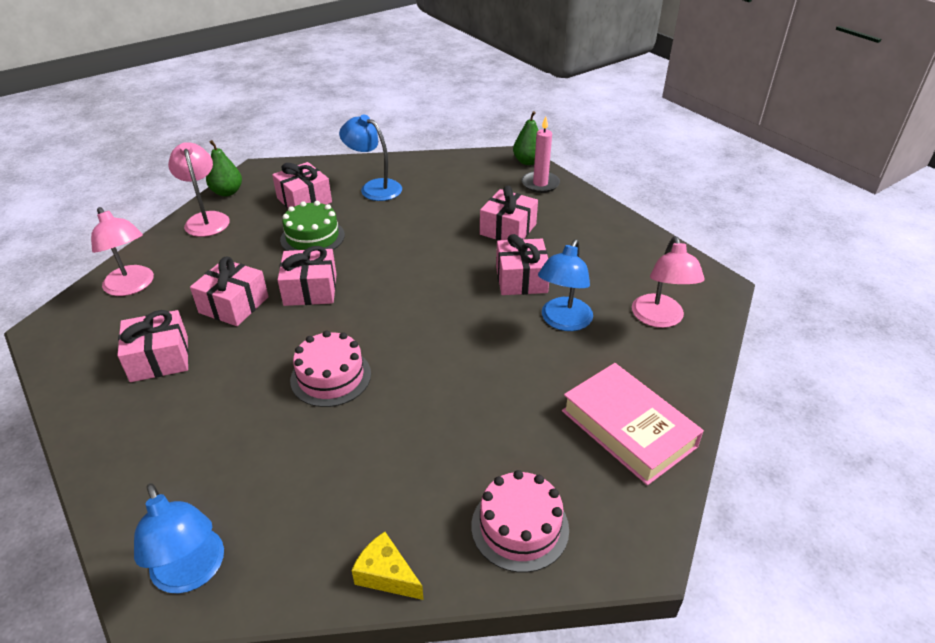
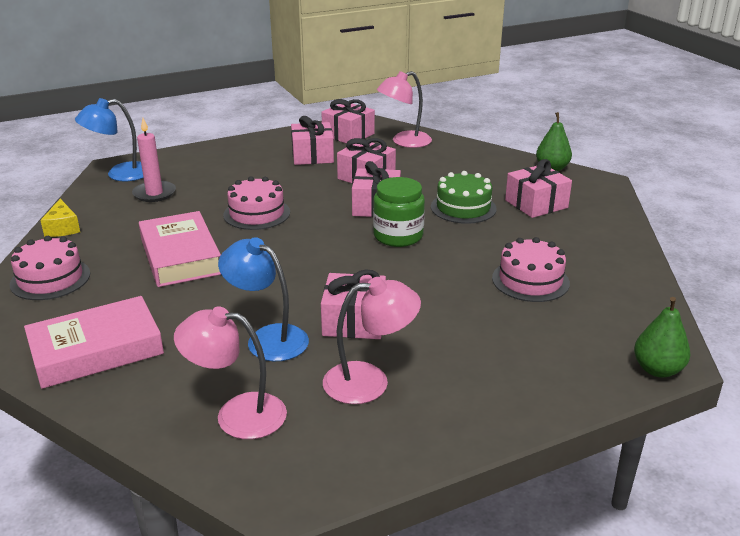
camera: 100 degrees right, 10 degrees down
(206, 219) = (501, 162): pink lamp -> pink lamp (369, 381)
(373, 270) = (398, 236): none -> green jar
(374, 187) = (565, 242): blue lamp -> none
(386, 575) = (62, 228): yellow cheese -> yellow cheese turned 120 degrees clockwise
(436, 202) = (530, 280): none -> pink cake
(441, 417) = (180, 256): none -> pink book
(508, 229) = (462, 325): pink gift -> pink gift (348, 135)
(540, 184) = (585, 371): pink candle -> pink candle (154, 193)

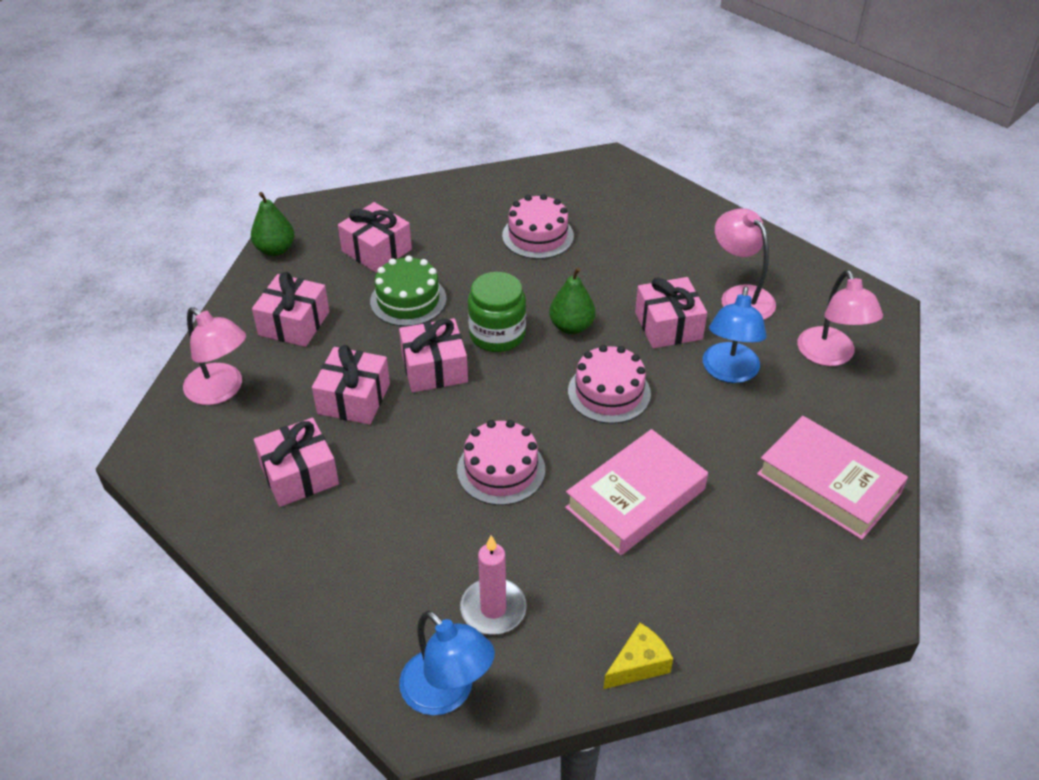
camera: 110 degrees left, 15 degrees up
(50, 279) = (751, 599): pink cake -> pink cake (609, 392)
(348, 135) = (206, 458): pink gift -> pink gift (294, 323)
(657, 369) = (627, 166): green pear -> green pear (571, 326)

